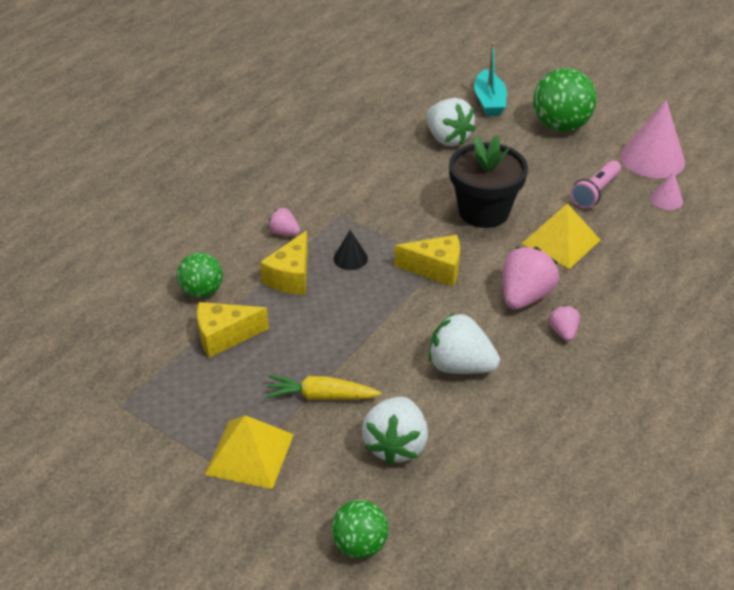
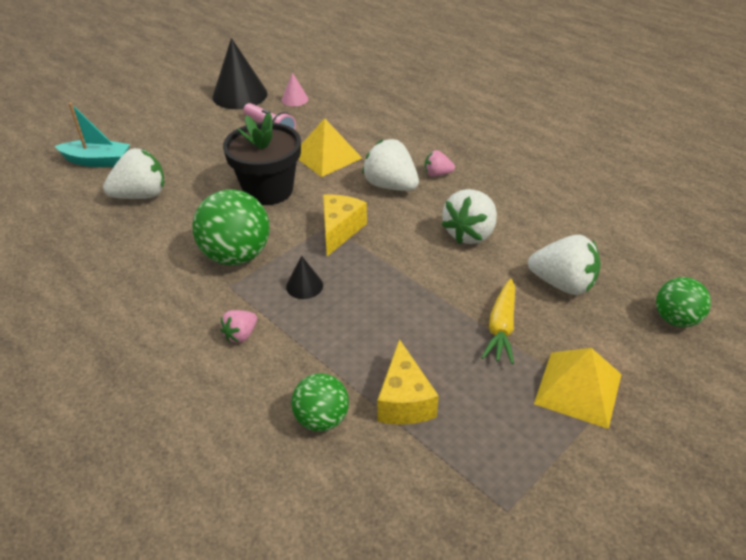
camera: 80 degrees left, 0 degrees up
(291, 277) = (319, 335): yellow cheese -> none
(525, 296) = (390, 186): pink strawberry -> white strawberry
(560, 126) = (165, 129): green ball -> green ball (236, 255)
(652, 159) = (240, 95): pink cone -> black cone

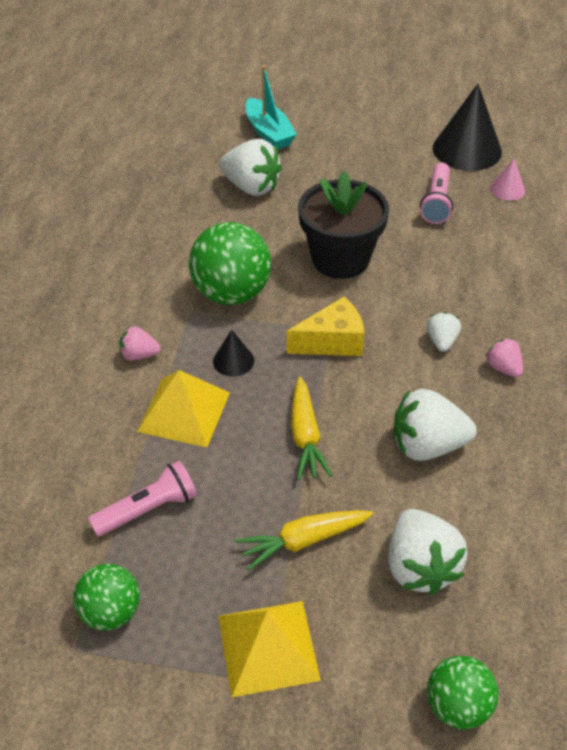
camera: 55 degrees right, 5 degrees up
(321, 419) = (86, 462): green ball -> green ball (111, 612)
(327, 156) = (438, 267): yellow pyramid -> yellow pyramid (184, 411)
(390, 186) = (441, 341): white strawberry -> white strawberry, size x0.53
(404, 400) = (148, 509): yellow cheese -> pink flashlight
(412, 283) = (305, 437): none -> yellow carrot

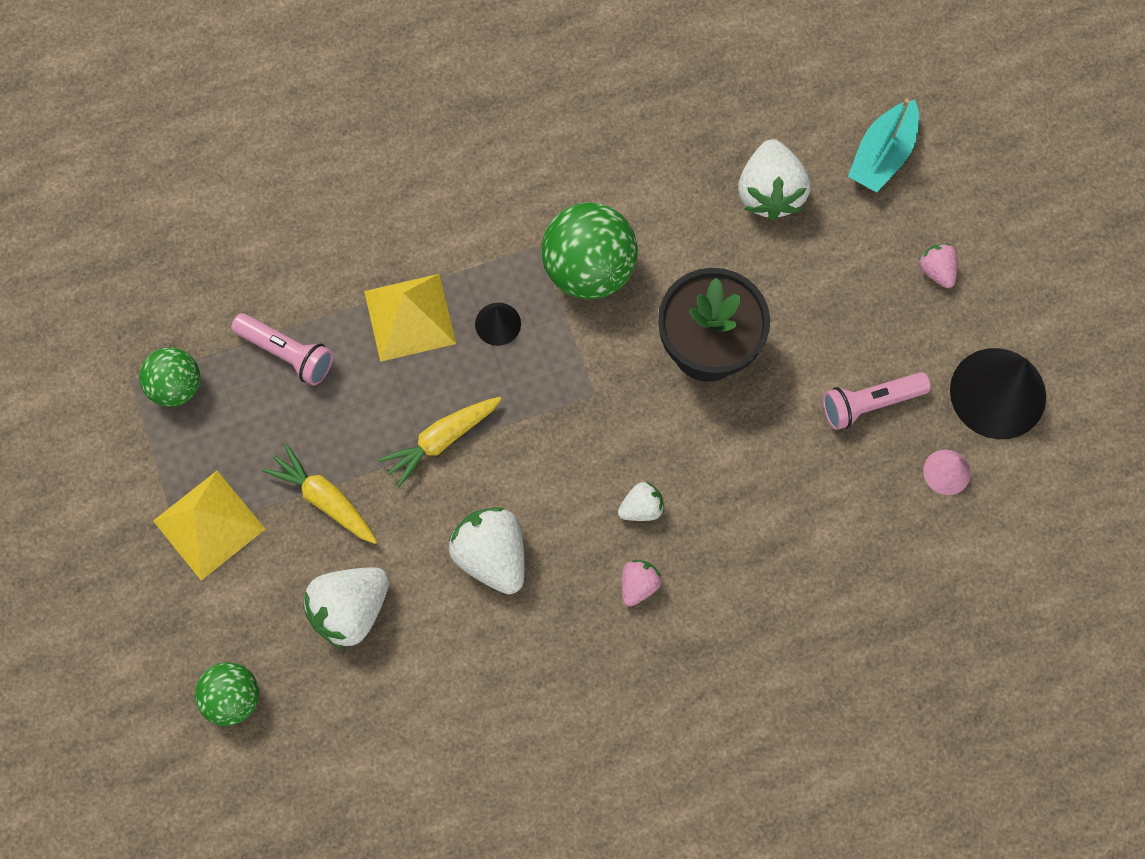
camera: 60 degrees right, 25 degrees up
(139, 355) = (455, 235): pink strawberry -> pink strawberry (936, 270)
(332, 342) = (578, 402): yellow cheese -> none

